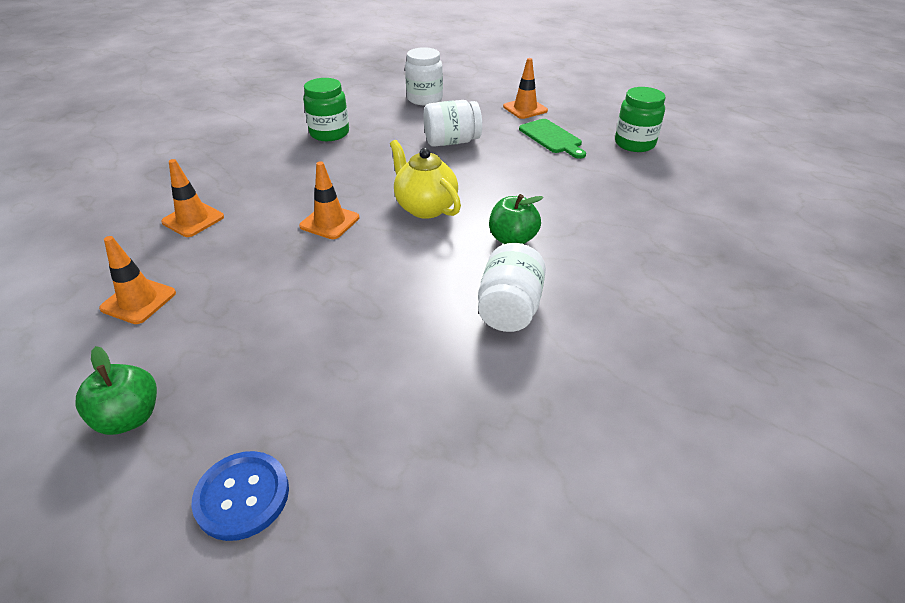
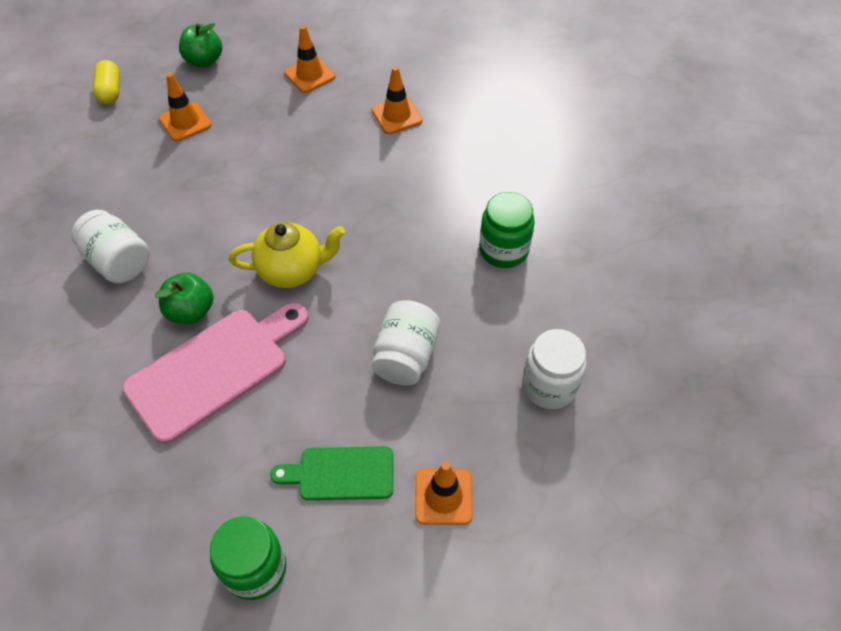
camera: 120 degrees right, 15 degrees up
(242, 496) = (110, 91): blue button -> yellow capsule
(329, 222) = (324, 196): orange traffic cone -> orange traffic cone (185, 122)
(545, 206) = (214, 369): none -> pink cutting board

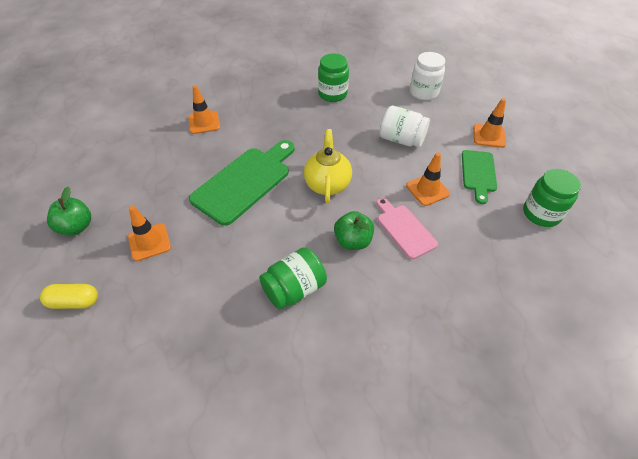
camera: 80 degrees left, 5 degrees down
(118, 261) = (294, 289): white jar -> green jar
(214, 369) = (404, 229): pink cutting board -> pink cutting board, size x0.58
(287, 182) = (244, 182): none -> green cutting board
(310, 75) = (136, 162): orange traffic cone -> orange traffic cone (427, 190)

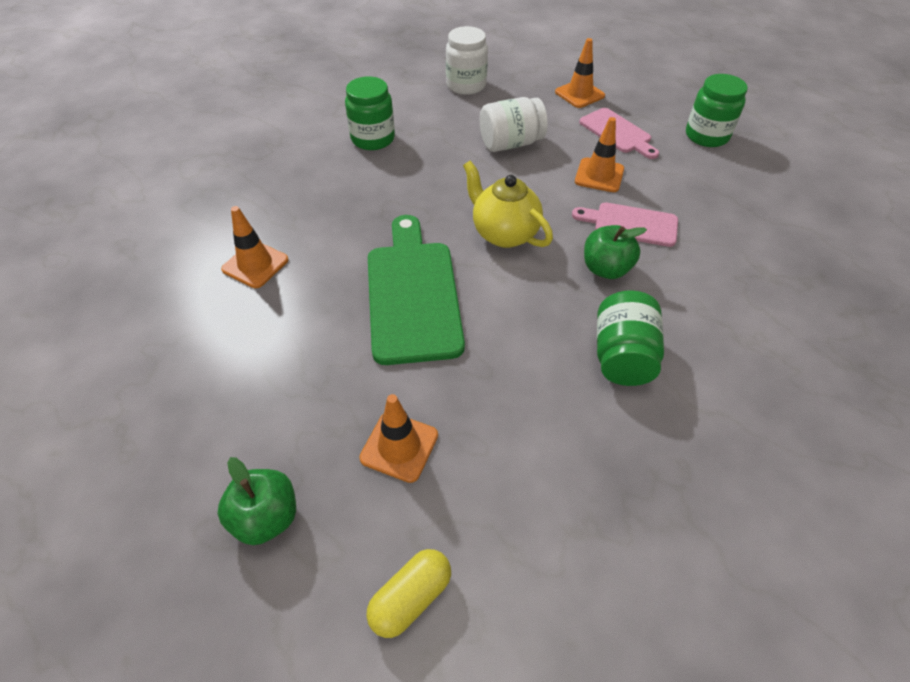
camera: 45 degrees left, 0 degrees up
(478, 173) = (617, 132): green cutting board -> pink cutting board

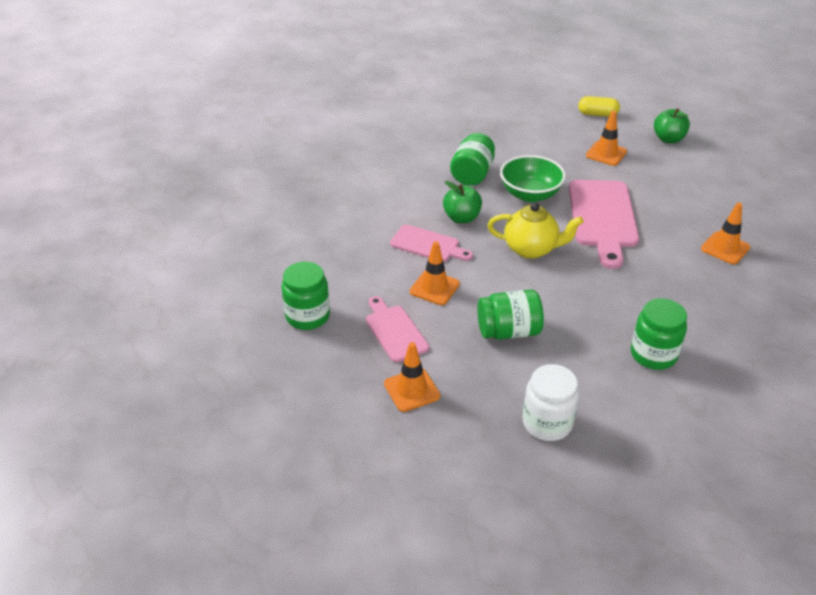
camera: 170 degrees left, 10 degrees down
(411, 598) = (597, 114): yellow capsule -> yellow capsule turned 45 degrees clockwise
(412, 294) = (603, 218): green cutting board -> pink cutting board
(504, 233) = (531, 249): yellow teapot -> yellow teapot turned 45 degrees counterclockwise
(510, 143) = (508, 331): white jar -> green jar
(521, 324) = (530, 194): none -> green bowl

